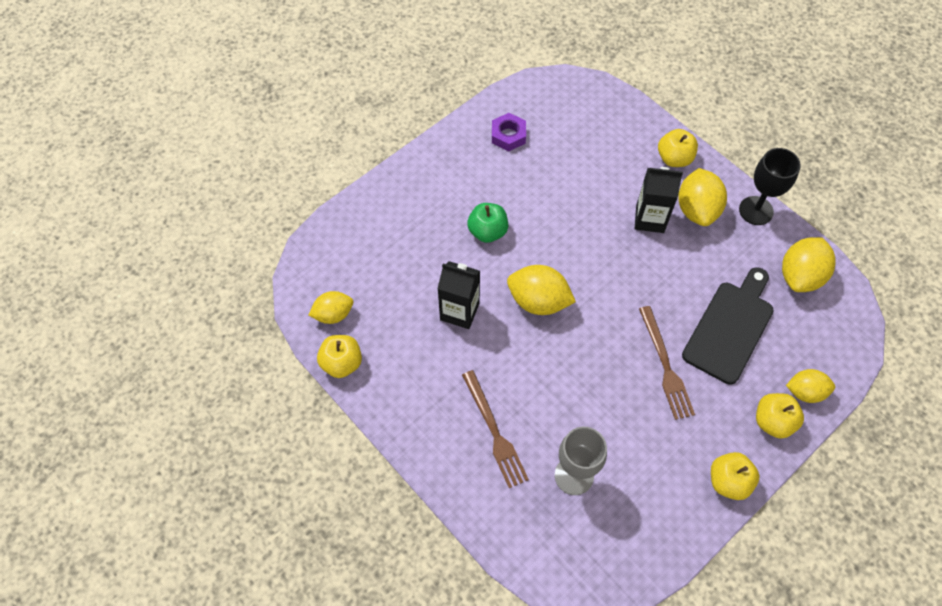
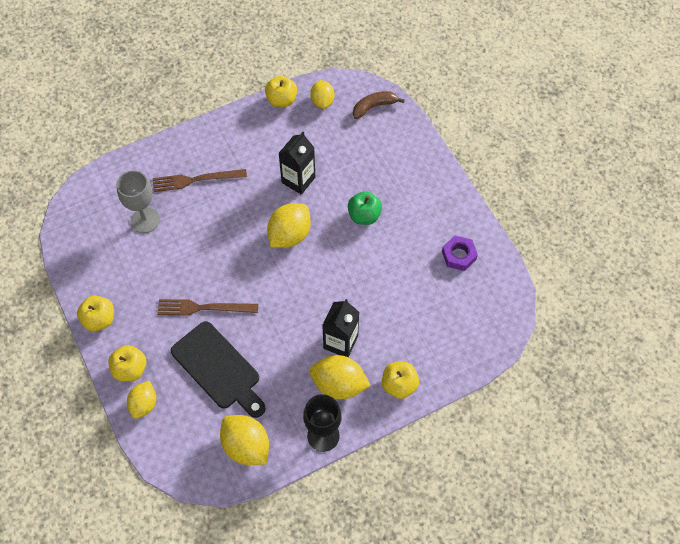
camera: 105 degrees right, 0 degrees up
(329, 255) = (374, 107): none -> brown banana

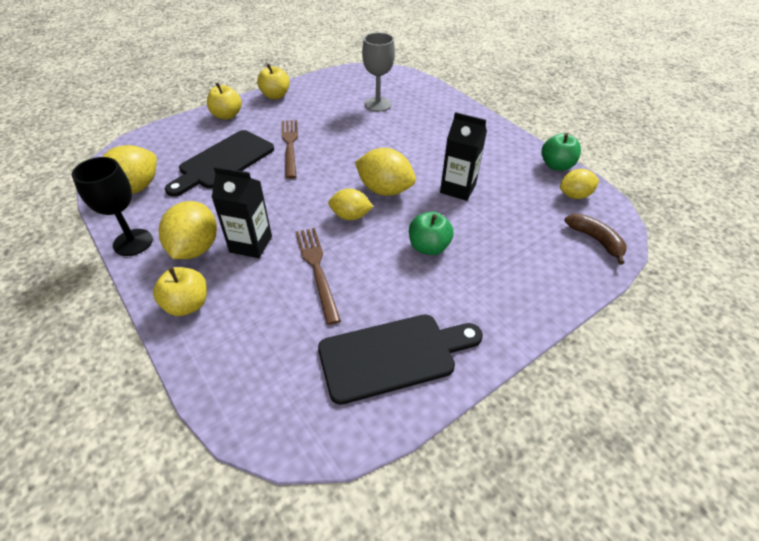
camera: 80 degrees right, 15 degrees down
(144, 404) = (192, 126): yellow lemon -> yellow lemon (350, 216)
(195, 180) = (430, 125): brown fork -> brown fork (317, 269)
(281, 100) = (556, 165): yellow apple -> green apple
(459, 255) = (393, 355): purple nut -> black cutting board

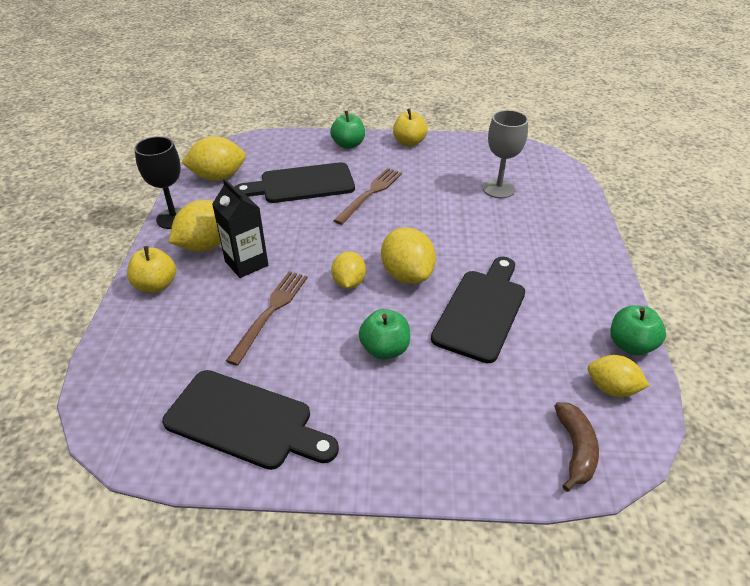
camera: 40 degrees right, 5 degrees down
(227, 115) = (348, 144): yellow apple -> green apple
(350, 216) = (349, 282): yellow lemon -> yellow lemon turned 45 degrees clockwise
(458, 189) = (481, 310): black carton -> black cutting board

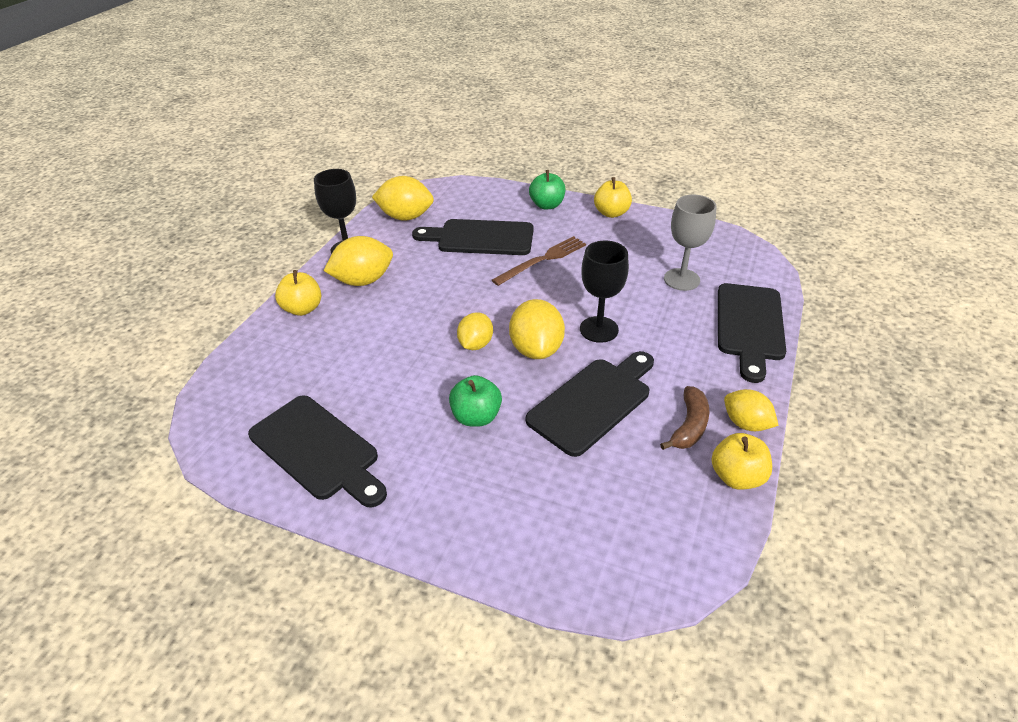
camera: 20 degrees right, 0 degrees up
(246, 263) = (390, 305): black carton -> none
(270, 312) = (389, 356): brown fork -> none
(452, 246) = (599, 329): none -> black goblet
(573, 217) = (750, 326): none -> black cutting board
(575, 449) = (614, 565): brown banana -> brown banana (689, 426)
(611, 388) = (688, 516): yellow lemon -> yellow lemon (746, 423)
(630, 345) = (736, 477): green apple -> yellow apple

